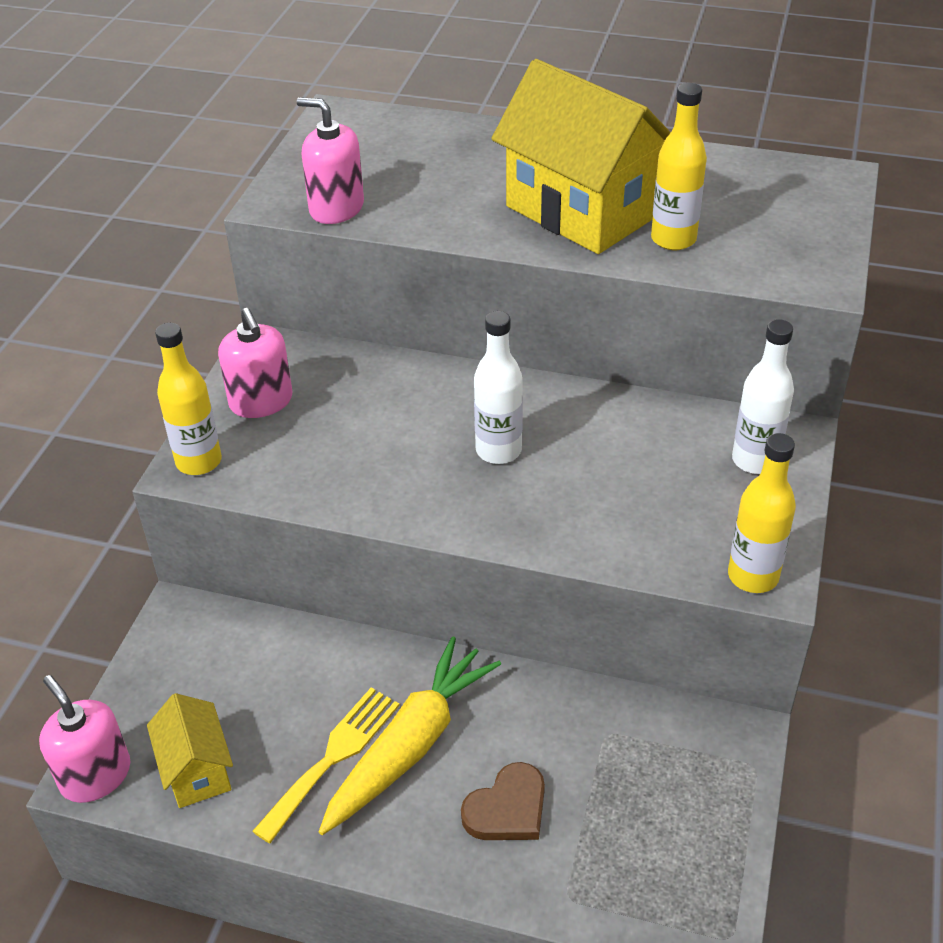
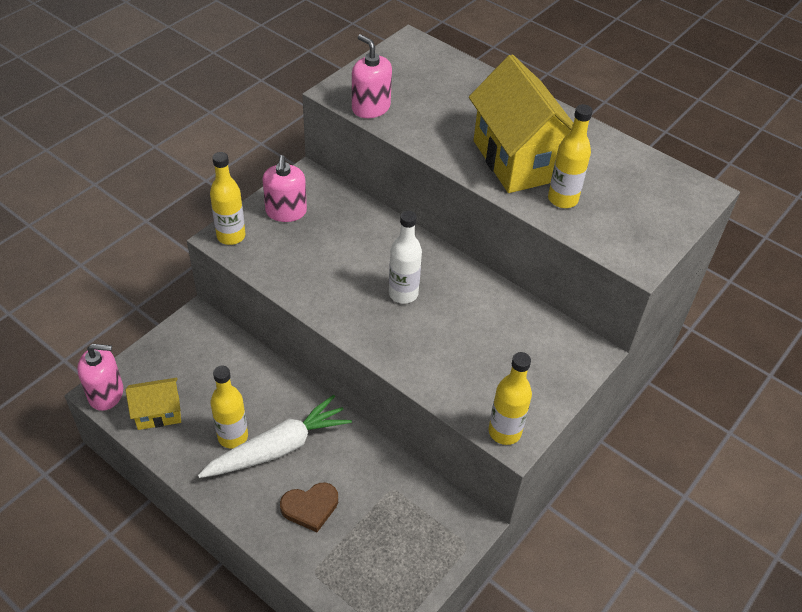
camera: 20 degrees right, 5 degrees up
(95, 775) = (106, 394): pink soap dispenser -> pink soap dispenser turned 105 degrees clockwise
(197, 770) = (158, 413): yellow house -> yellow house turned 75 degrees clockwise
(333, 757) = (233, 437): yellow fork -> yellow bottle
(410, 745) = (278, 448): yellow carrot -> white carrot
(755, 460) = (555, 360): white bottle -> none

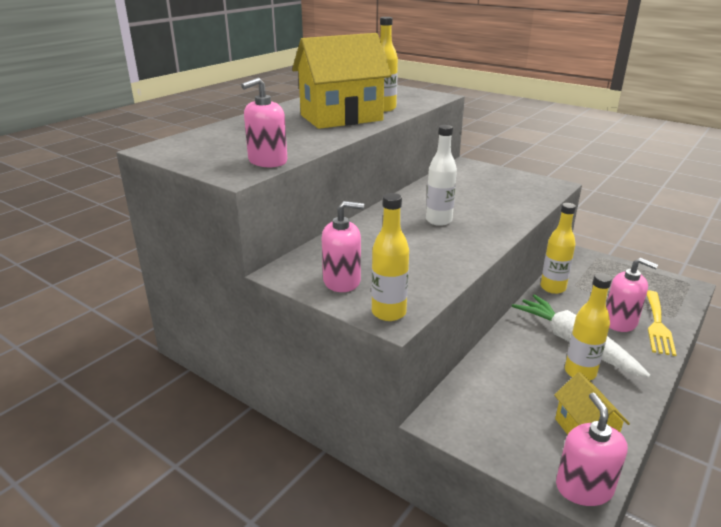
camera: 90 degrees left, 20 degrees down
(299, 545) = (657, 325): none -> yellow fork
(310, 507) = (620, 322): brown heart -> pink soap dispenser
(504, 432) = (551, 187): yellow bottle -> yellow bottle (553, 288)

